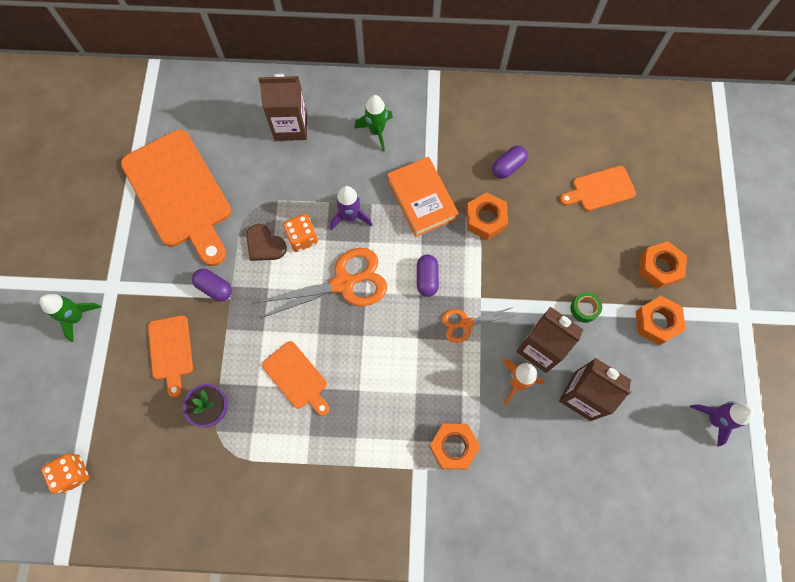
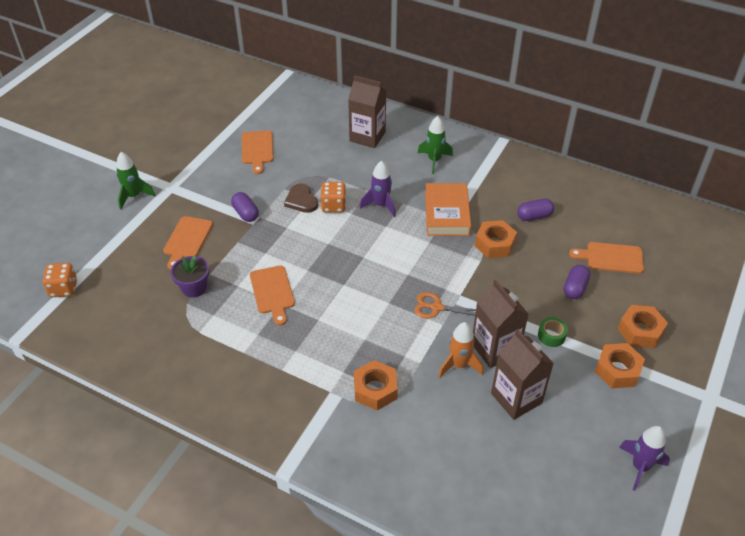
camera: 25 degrees right, 25 degrees down
(179, 194) = (257, 149): orange cutting board -> orange cutting board, size x0.50
(343, 283) = (349, 245): orange scissors -> none
(427, 278) = (420, 266): purple capsule -> purple capsule (575, 288)

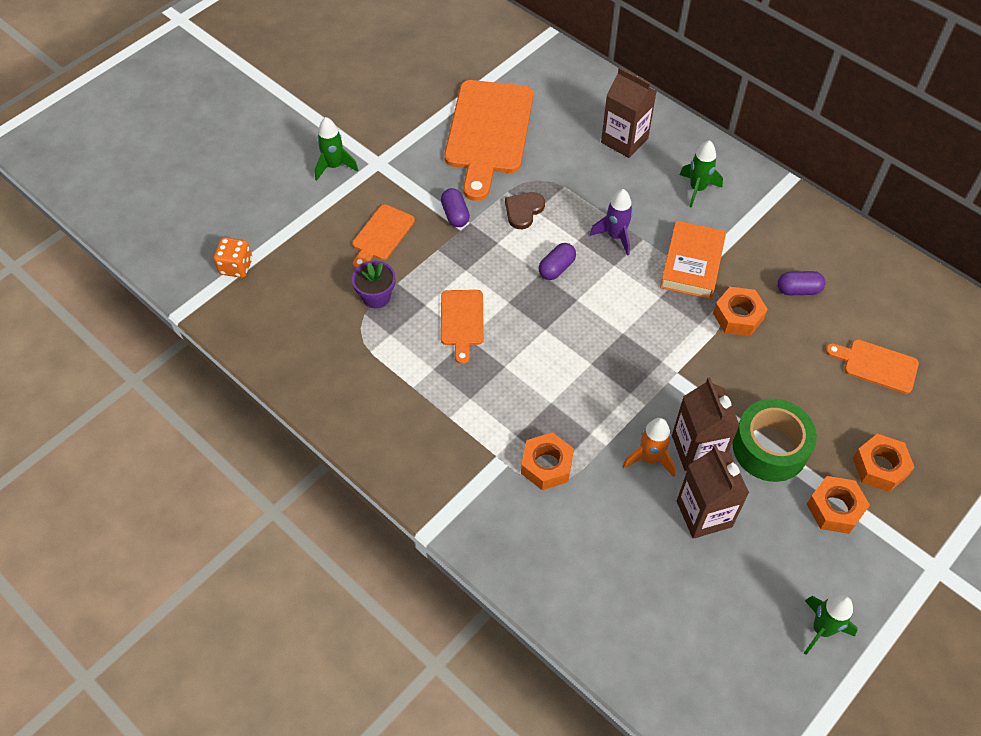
camera: 15 degrees right, 10 degrees up
(257, 149) = (488, 133): orange cutting board -> orange cutting board, size x2.02
(301, 200) = (523, 211): brown heart -> brown heart turned 45 degrees clockwise
(333, 206) = (559, 226): orange dice -> none
(437, 307) = (644, 382): orange scissors -> none
(551, 335) = (770, 448): green tape -> green tape, size x2.26
(575, 288) = (818, 395): purple capsule -> purple capsule (556, 268)
(640, 467) = (821, 629): purple rocket -> green rocket

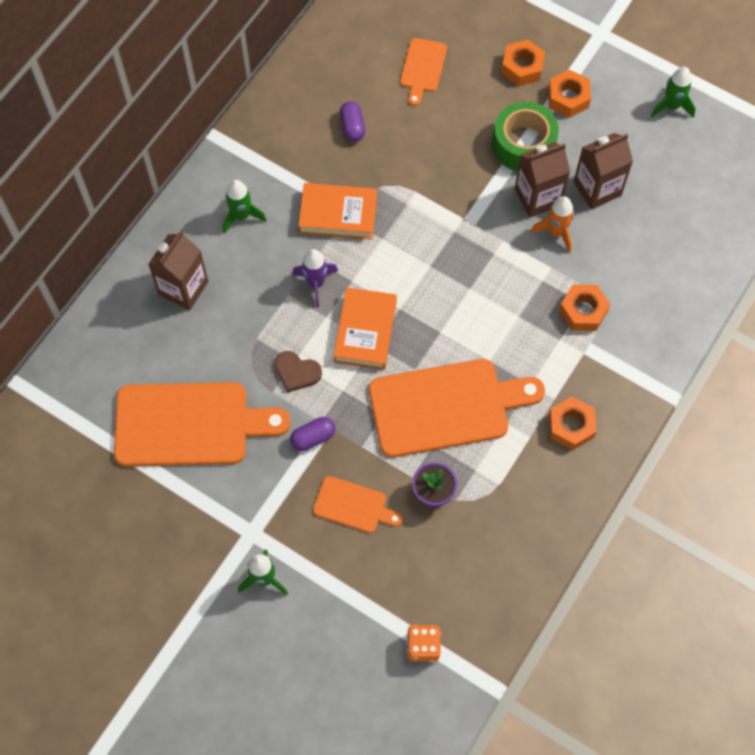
camera: 100 degrees left, 10 degrees up
(462, 321) = (446, 407): orange cutting board -> orange cutting board, size x2.02
(556, 268) = (365, 331): purple capsule -> orange book
(738, 316) = (392, 173): orange nut -> orange nut (571, 426)

